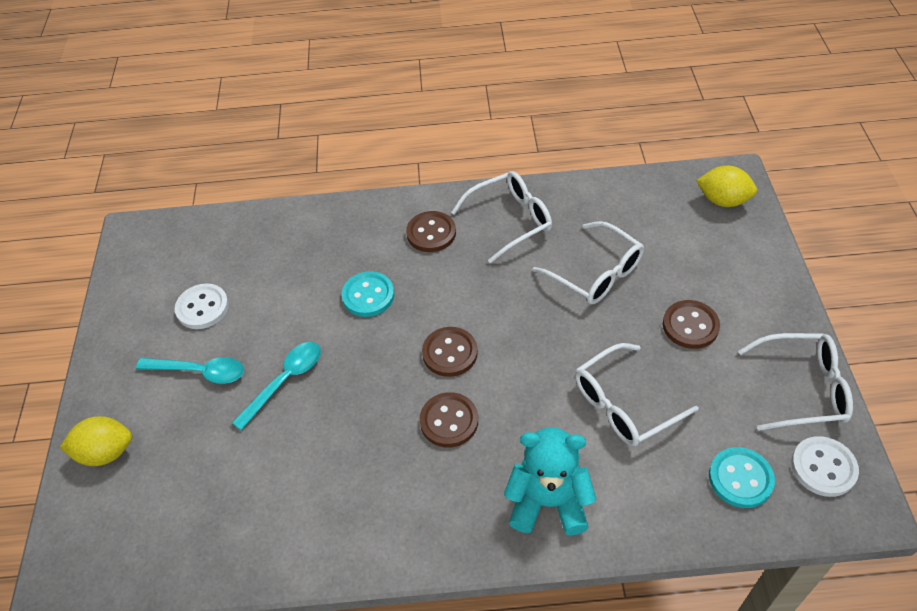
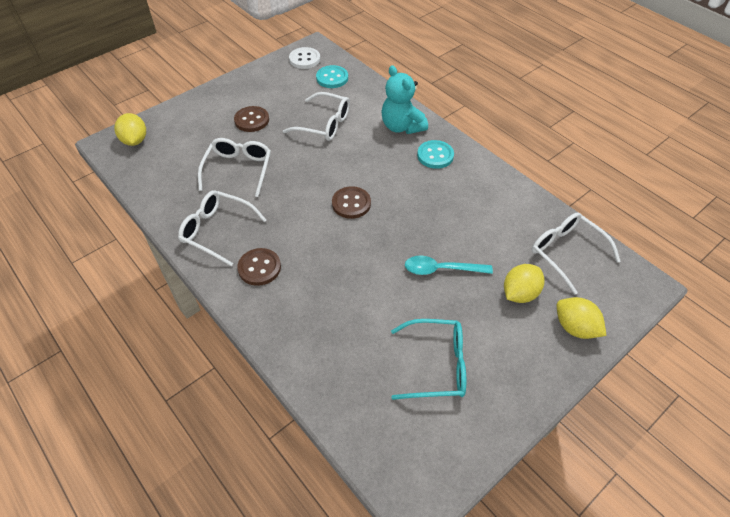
camera: 130 degrees left, 0 degrees up
(188, 433) = (519, 293): none -> yellow lemon
(200, 372) = (479, 321): turquoise spoon -> none
(202, 308) = (435, 365): white button -> turquoise glasses
(368, 295) = (342, 269): turquoise button -> turquoise button (435, 155)
(449, 421) = (394, 181): brown button -> none
(801, 388) = (264, 75): white glasses -> white glasses (567, 253)

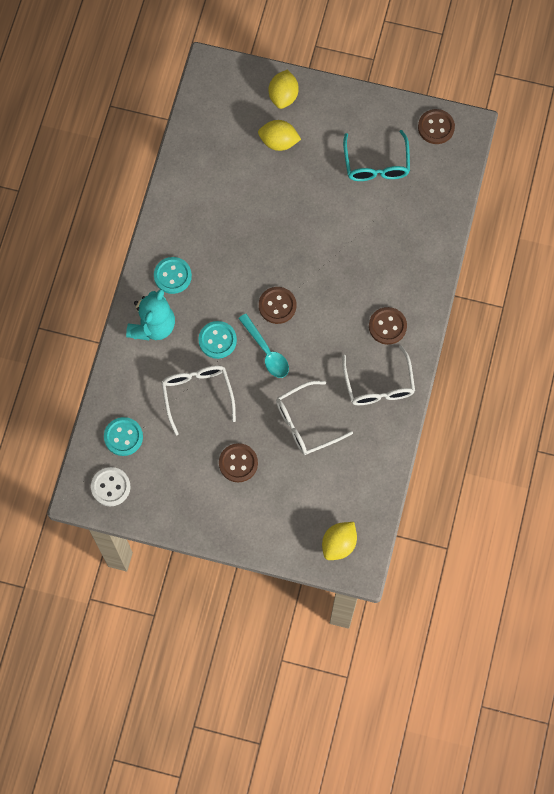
camera: 125 degrees left, 20 degrees up
(356, 154) = (217, 340): none -> turquoise button
(435, 365) = (376, 163): turquoise glasses -> turquoise glasses turned 150 degrees counterclockwise
(440, 460) = (436, 127): none -> brown button
(441, 269) = (295, 203): turquoise spoon -> turquoise spoon (266, 352)
(567, 253) = (216, 128): white glasses -> none

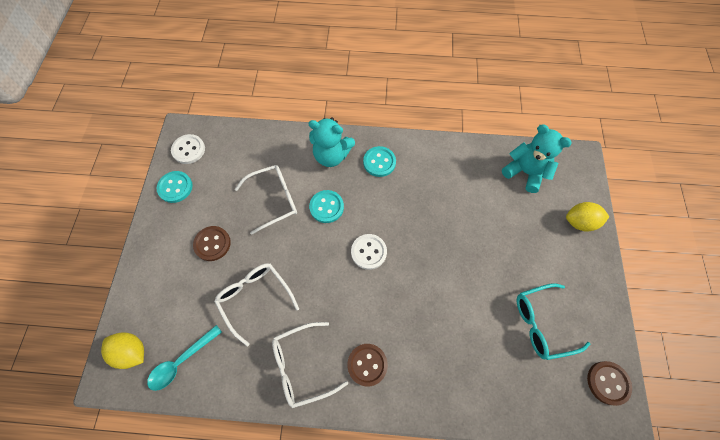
camera: 80 degrees right, 5 degrees down
(123, 437) = (232, 151): turquoise button -> turquoise button (175, 187)
(216, 129) = (525, 172): none -> turquoise teddy bear
(266, 352) = (322, 250): turquoise spoon -> turquoise spoon (181, 361)
(277, 306) = (368, 252): brown button -> white button
(279, 142) = (532, 226): yellow lemon -> none

